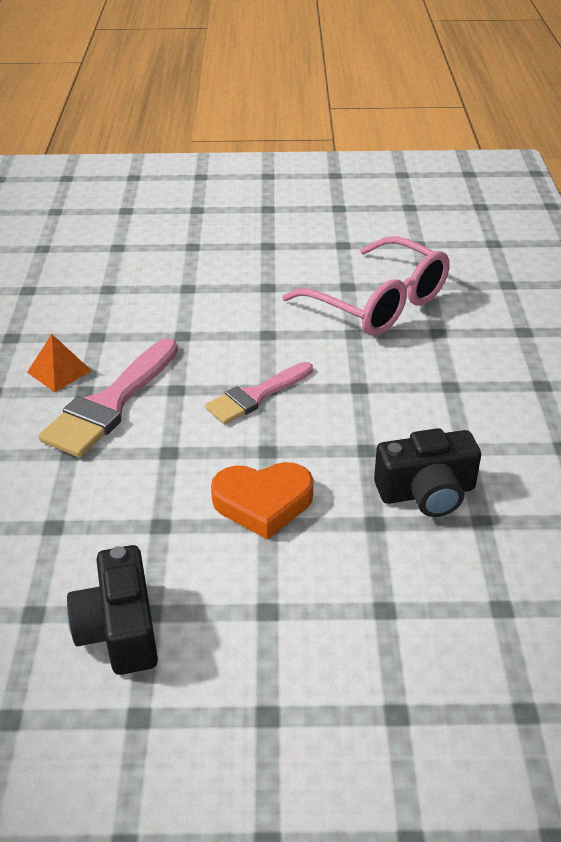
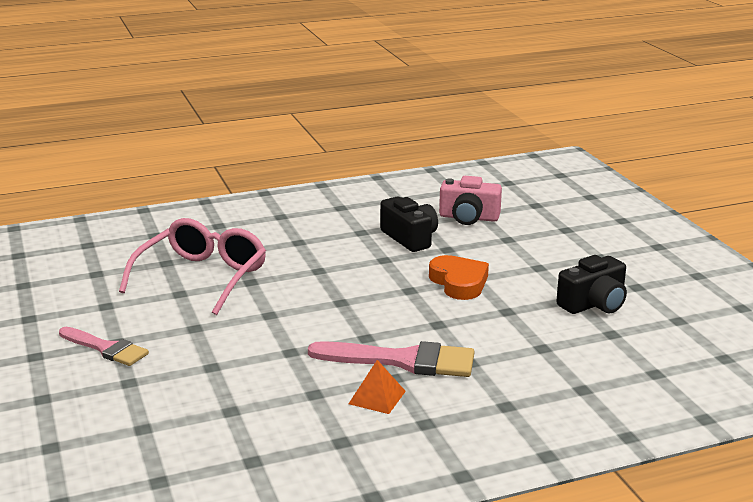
camera: 110 degrees left, 15 degrees down
(256, 396) = (353, 304): pink brush -> pink brush (106, 348)
(486, 586) = (469, 218): none -> pink camera

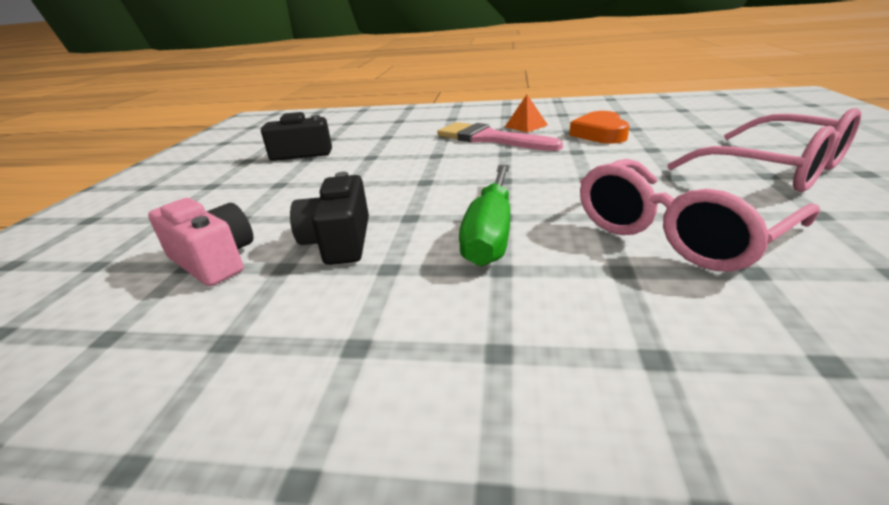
camera: 150 degrees left, 5 degrees up
(106, 348) = (776, 170): pink brush -> pink glasses
(318, 258) = (490, 233): none -> green screwdriver
(459, 282) = (371, 181): orange heart -> orange heart (600, 133)

